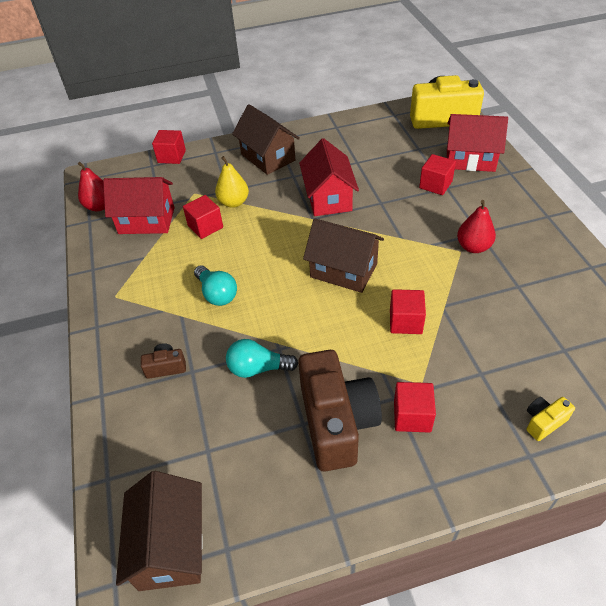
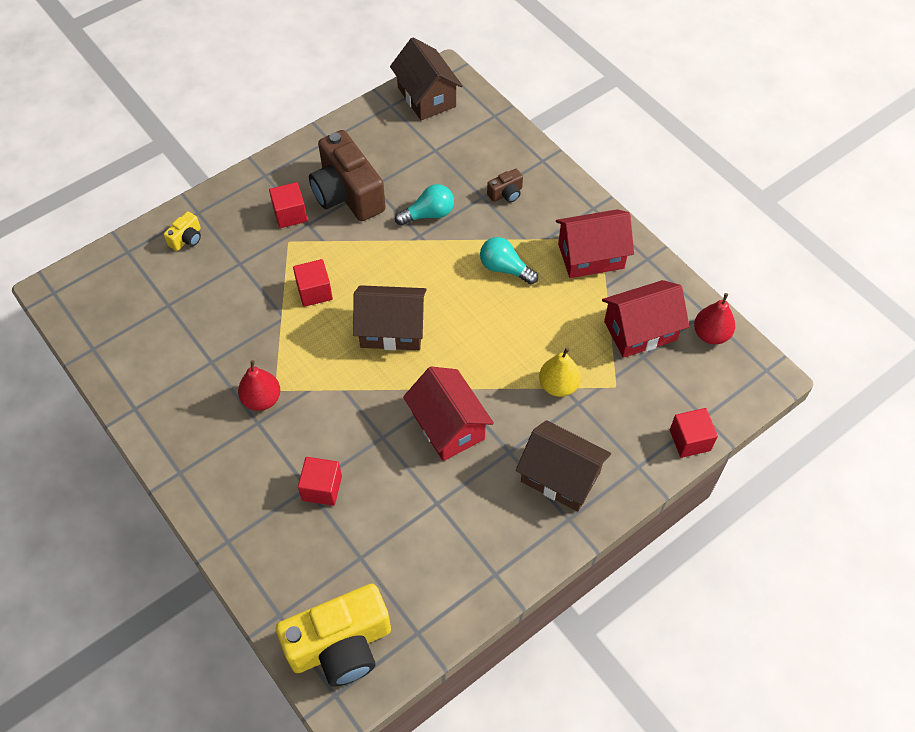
camera: 155 degrees right, 10 degrees up
(205, 227) = (568, 342): red cube -> none
(470, 159) = (284, 554): red house -> red house (591, 256)

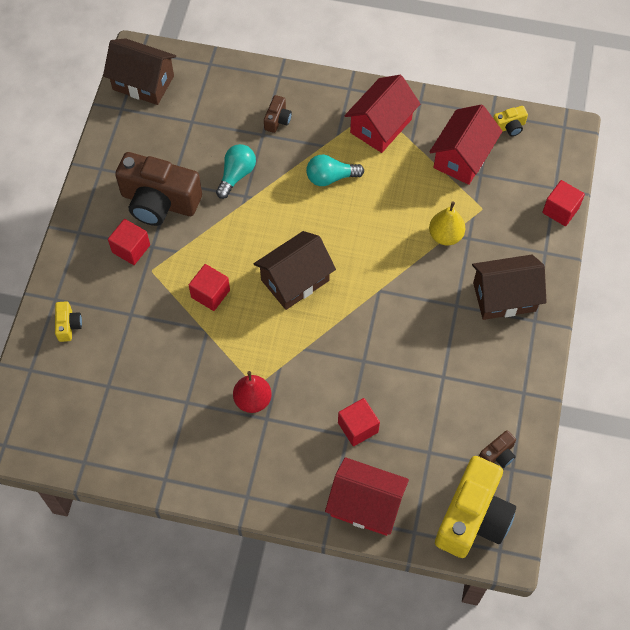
camera: 40 degrees left, 5 degrees up
(417, 609) = (497, 455): none -> brown camera
(448, 426) = (400, 319): red house -> red house (365, 505)
(711, 334) = (509, 127): red pear -> yellow camera

